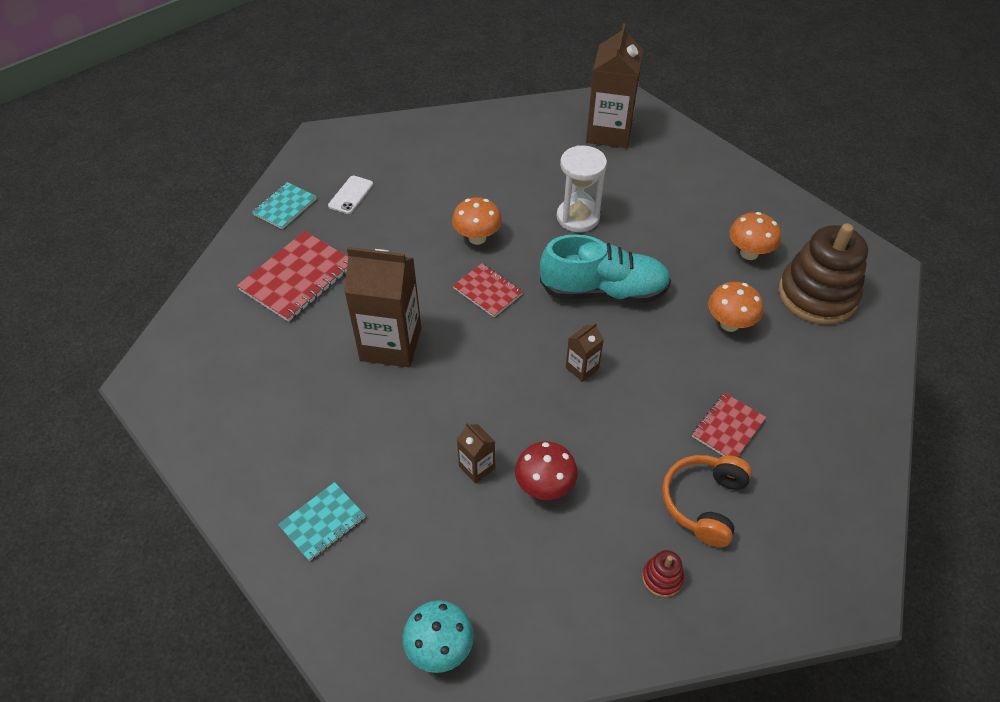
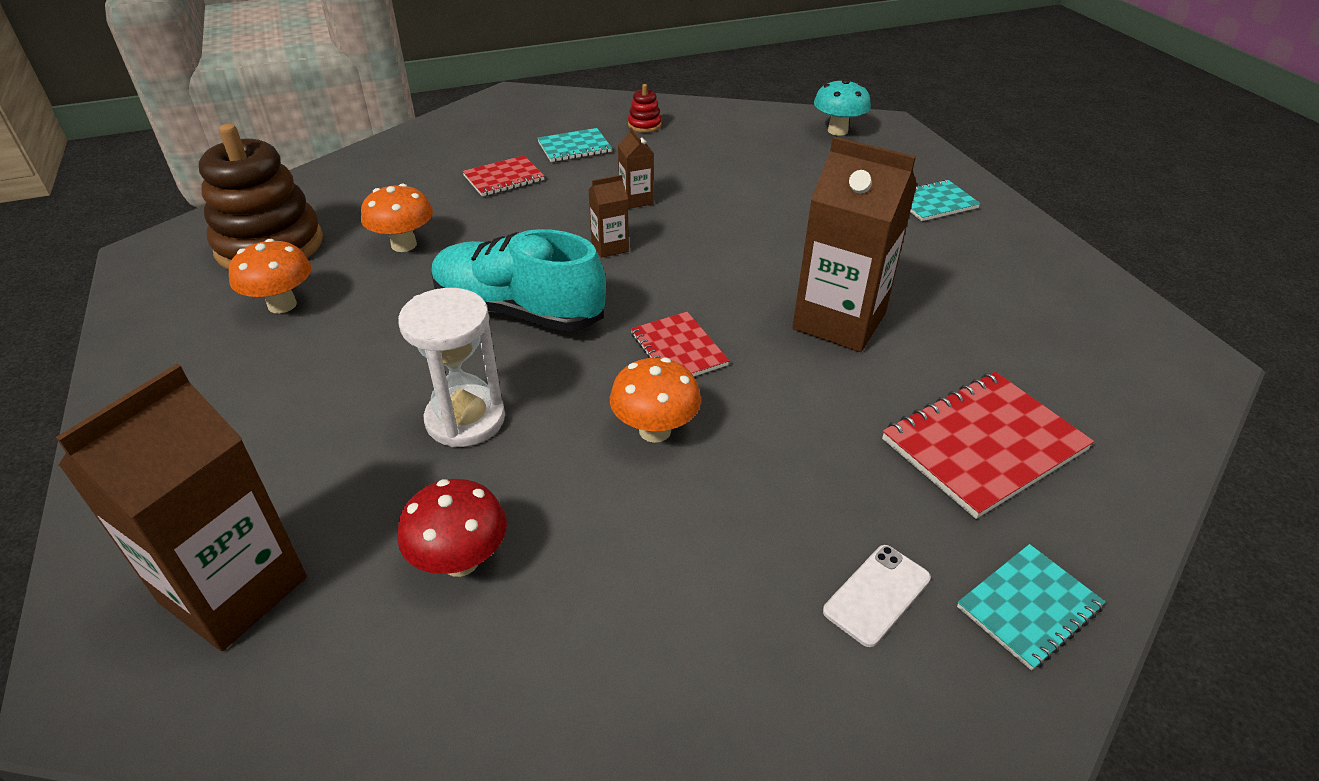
camera: 160 degrees left, 10 degrees down
(477, 467) = (769, 204): brown carton -> brown carton (636, 200)
(544, 486) = (709, 181): red mushroom -> red mushroom (460, 561)
(704, 503) = (574, 147): orange headphones -> turquoise notebook

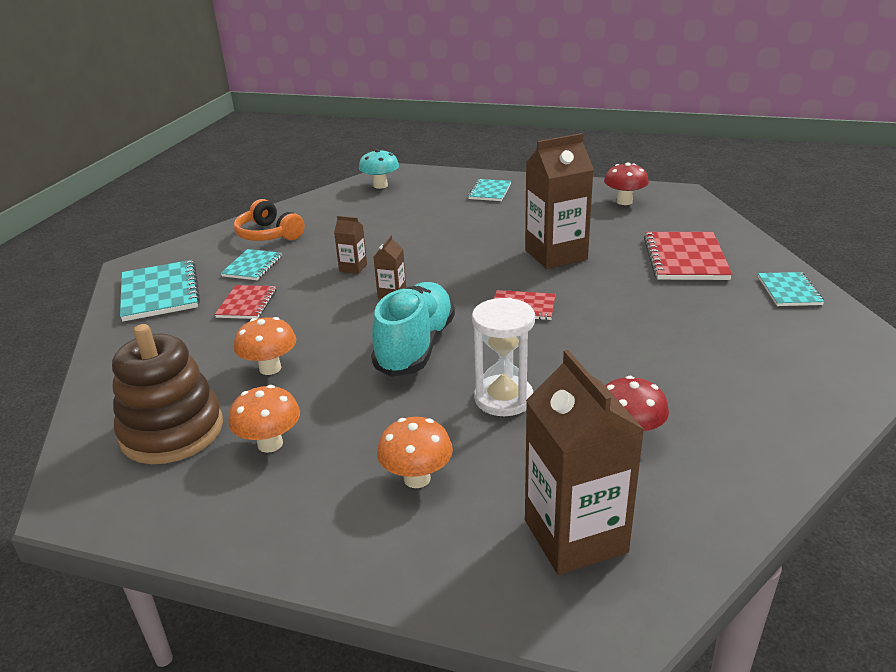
camera: 50 degrees left, 10 degrees down
(479, 129) = (160, 293): none -> turquoise notebook
(518, 311) = (416, 346): turquoise shoe -> turquoise shoe turned 135 degrees clockwise
(644, 125) = (268, 235): red stacking toy -> orange headphones
(655, 430) = (584, 338): orange mushroom -> orange mushroom (417, 478)
(877, 594) = (755, 322): white phone -> none
(1077, 318) = (624, 202): none -> red mushroom

